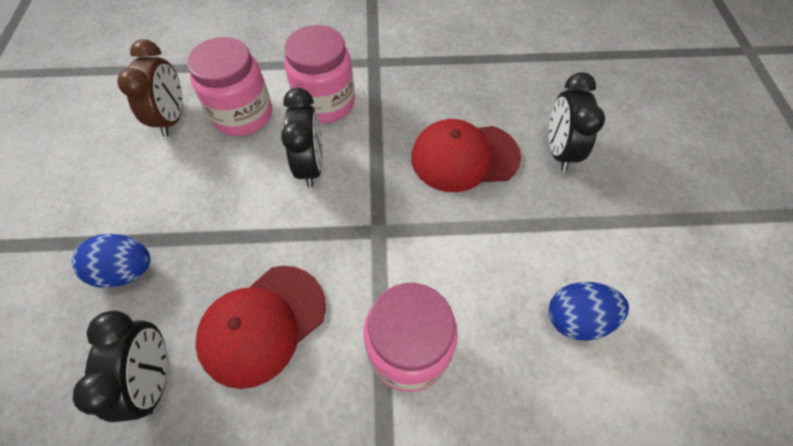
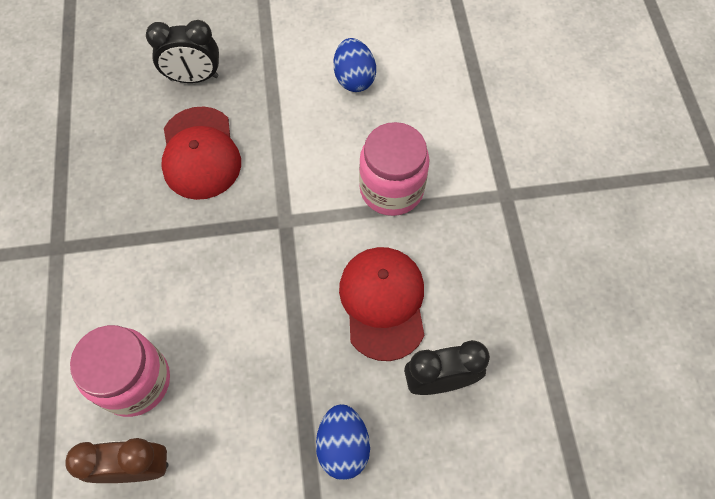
camera: 95 degrees left, 5 degrees up
(263, 324) = (383, 302): red cap -> red cap turned 135 degrees counterclockwise
(311, 166) = (211, 291): black clock -> none
(325, 103) = (121, 291): pink jar -> none

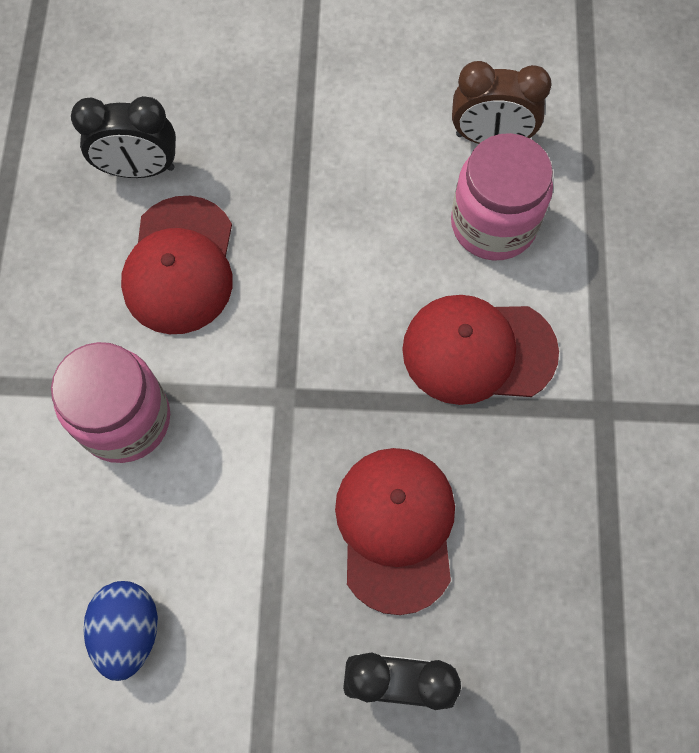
camera: 170 degrees left, 5 degrees up
(147, 274) = (478, 351): none -> red cap
(343, 446) = (264, 123): blue egg -> none

